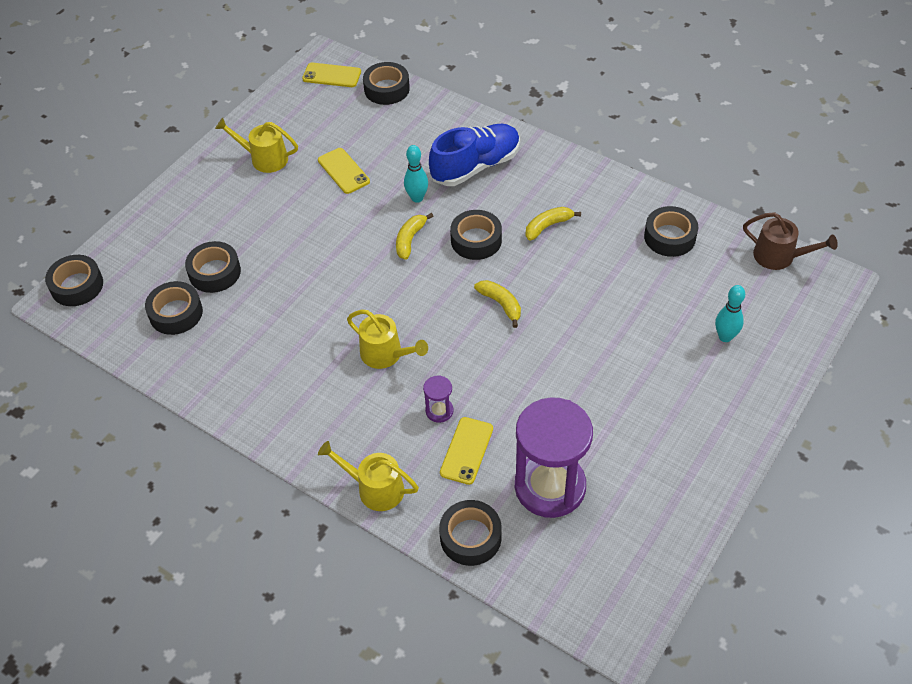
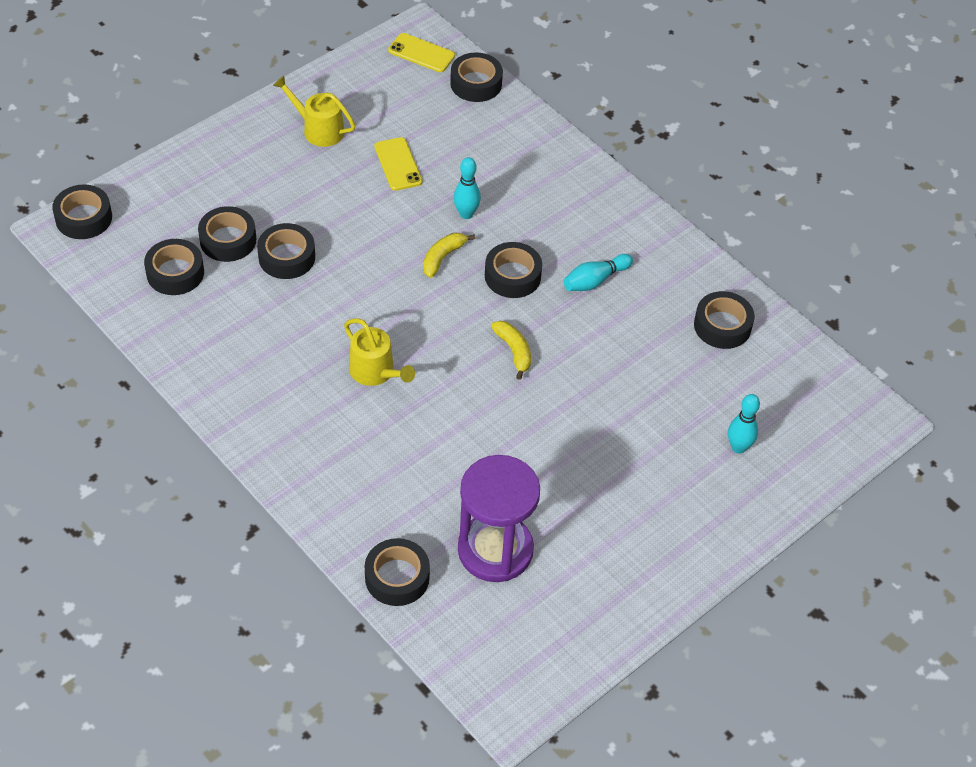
camera: 10 degrees right, 0 degrees up
(272, 274) = (287, 257): none -> black tape
(375, 488) = (318, 504): yellow watering can -> none
(439, 411) = (410, 444): purple hourglass -> none
(466, 450) = (423, 491): yellow phone -> none
(475, 166) = (541, 195): blue shoe -> none
(548, 226) = (595, 280): yellow banana -> turquoise bowling pin
(779, 256) = (833, 377): brown watering can -> none

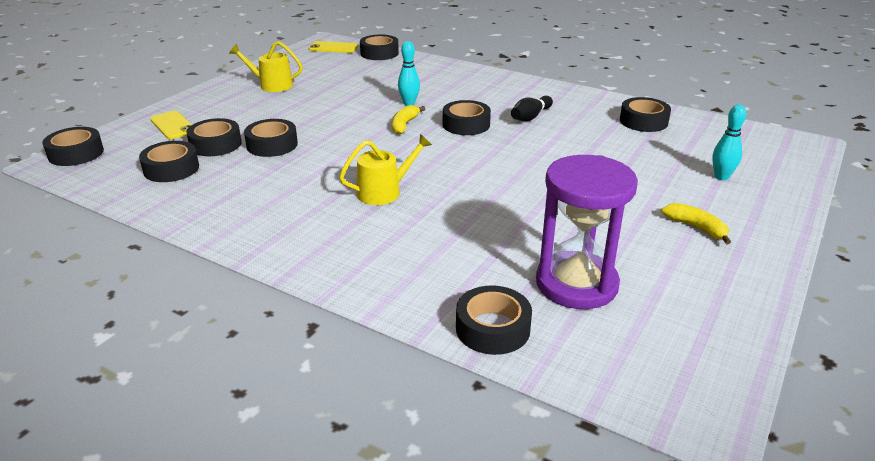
camera: 15 degrees left, 20 degrees down
(375, 372) = (384, 192): yellow watering can -> yellow watering can turned 60 degrees counterclockwise
(398, 164) = (342, 90): yellow phone -> yellow phone (173, 125)
(514, 351) = (496, 160): yellow banana -> yellow banana (696, 228)
(595, 280) = (530, 117): turquoise bowling pin -> black bowling pin

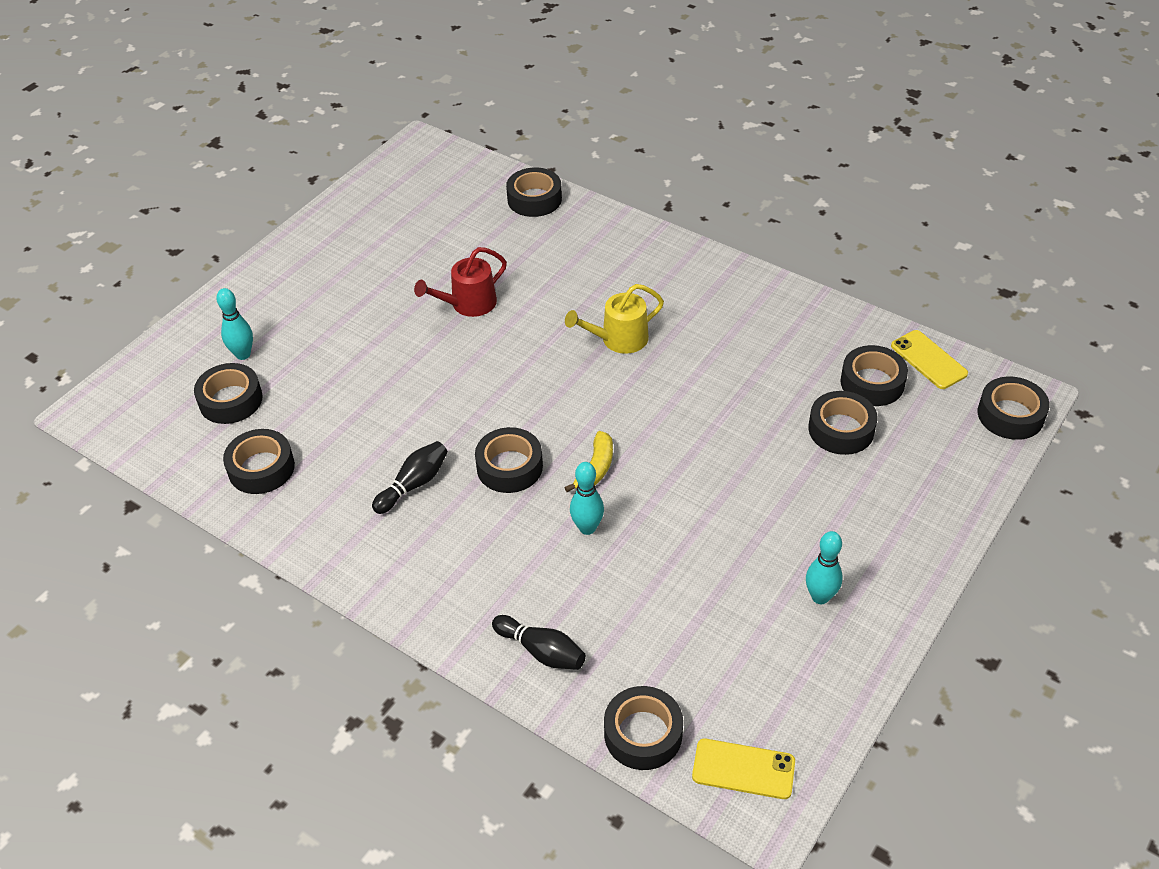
camera: 175 degrees left, 15 degrees up
(173, 125) = (922, 476): yellow phone -> yellow phone (928, 360)
(272, 85) = (820, 597): yellow watering can -> turquoise bowling pin
(272, 145) = (767, 427): black tape -> black tape (230, 400)
(432, 69) = (541, 651): none -> black bowling pin
(534, 215) = (468, 304): none -> red watering can
(576, 284) = (458, 232): purple hourglass -> none
(696, 228) = (321, 285): yellow banana -> none

